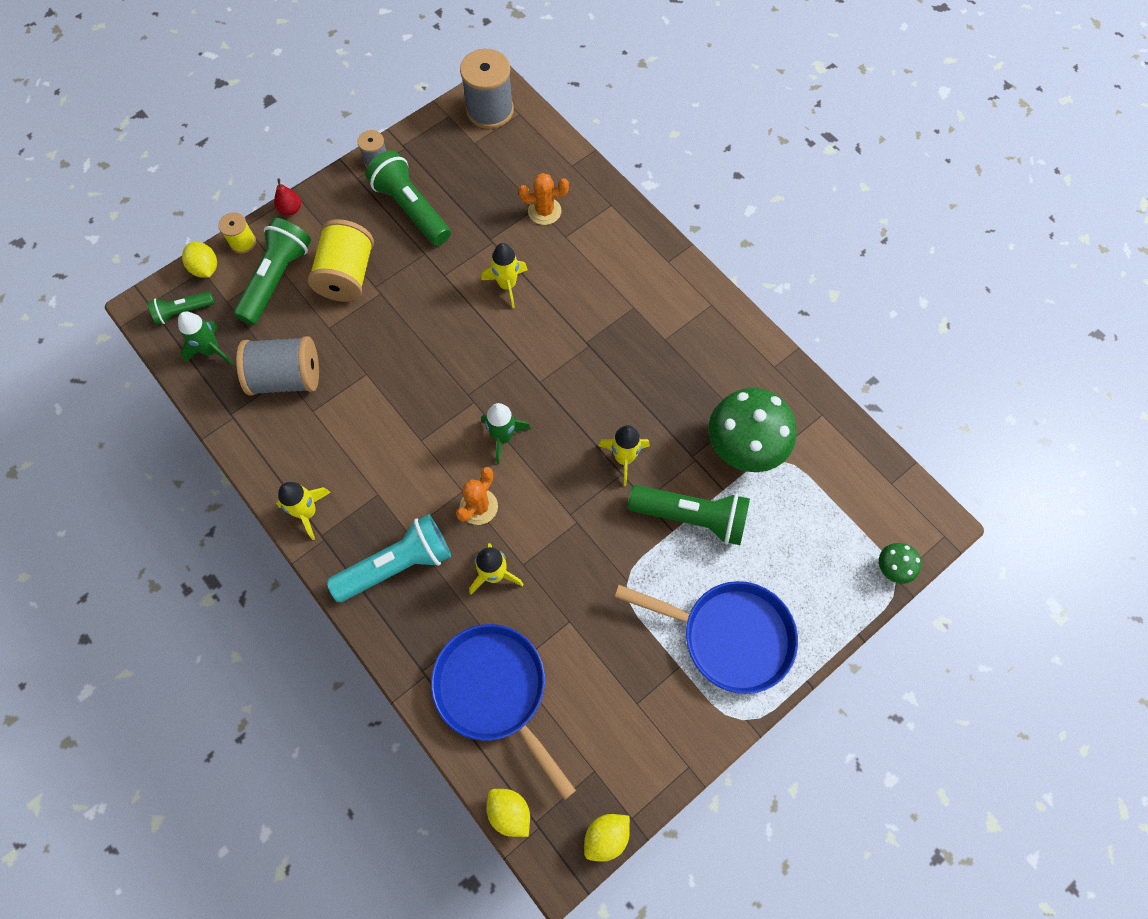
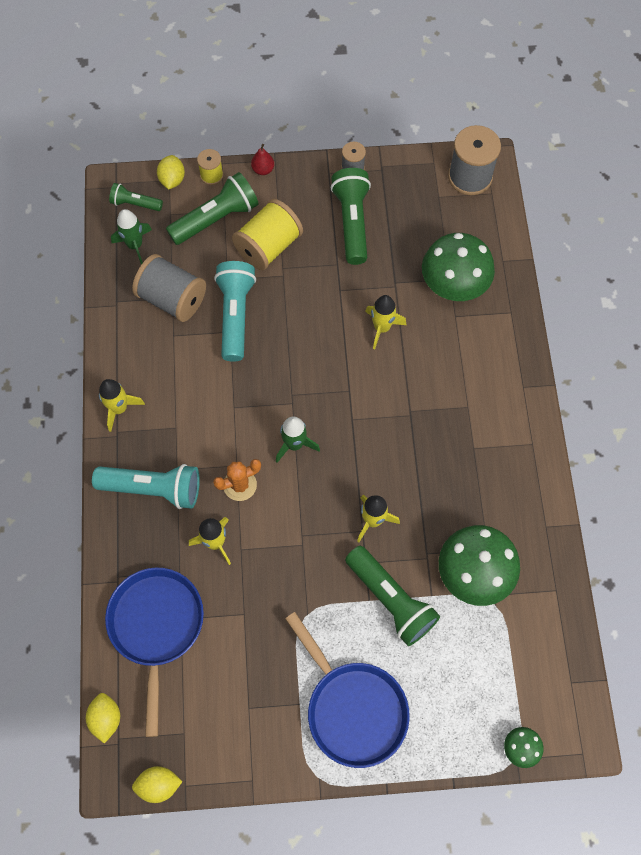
camera: 35 degrees right, 0 degrees up
(361, 355) = (235, 315): none -> turquoise flashlight
(544, 211) = (453, 286): orange cactus -> green mushroom

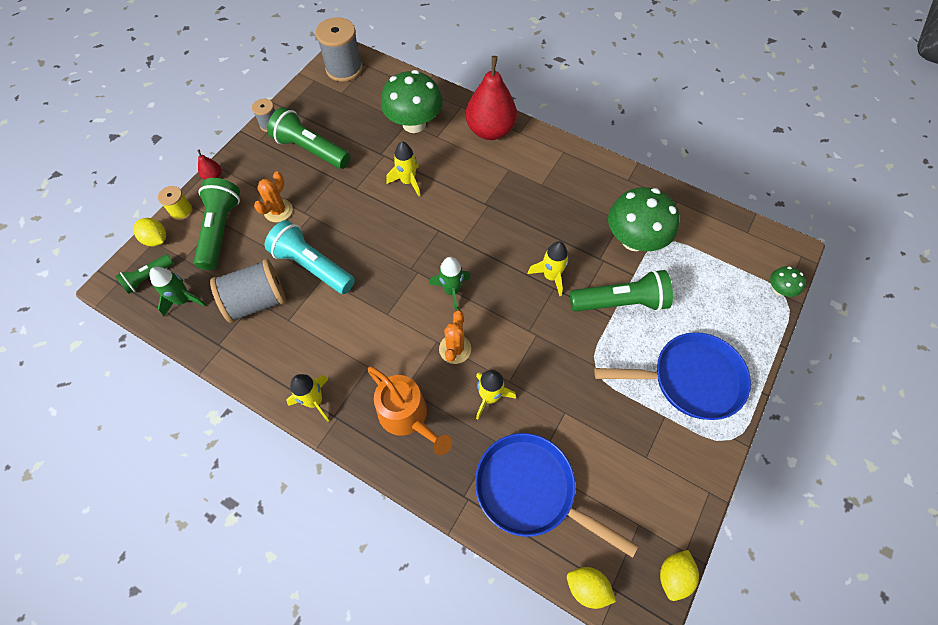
camera: 55 degrees left, 5 degrees down
(153, 489) = (408, 417): turquoise flashlight -> orange watering can
(268, 247) = (278, 211): yellow spool -> orange cactus
(502, 359) = (490, 131): none -> red pear

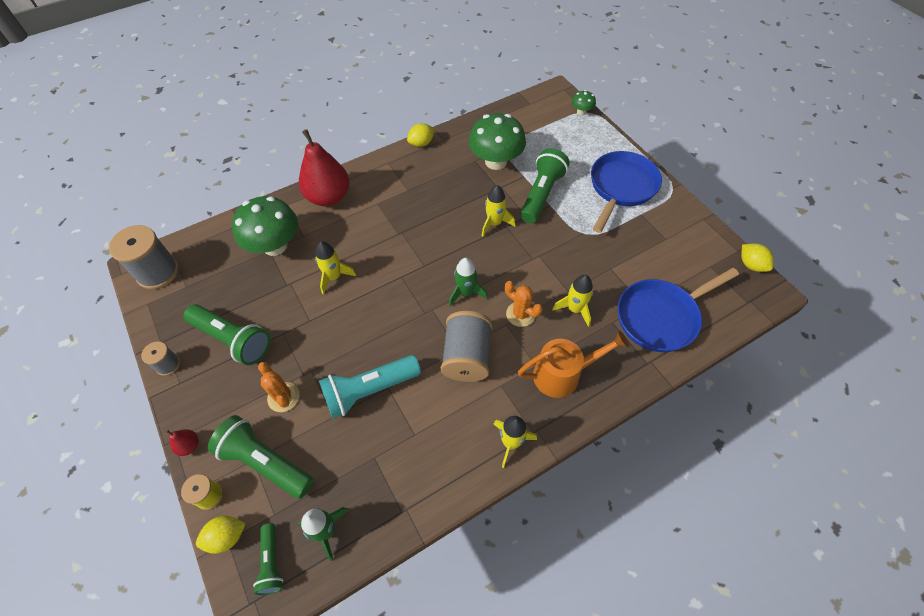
camera: 60 degrees left, 5 degrees down
(257, 301) = (375, 456): grey spool -> grey spool (467, 356)
(311, 150) = (233, 340): green flashlight -> green flashlight turned 120 degrees counterclockwise
(587, 587) = (743, 316): yellow lemon -> yellow lemon (421, 143)

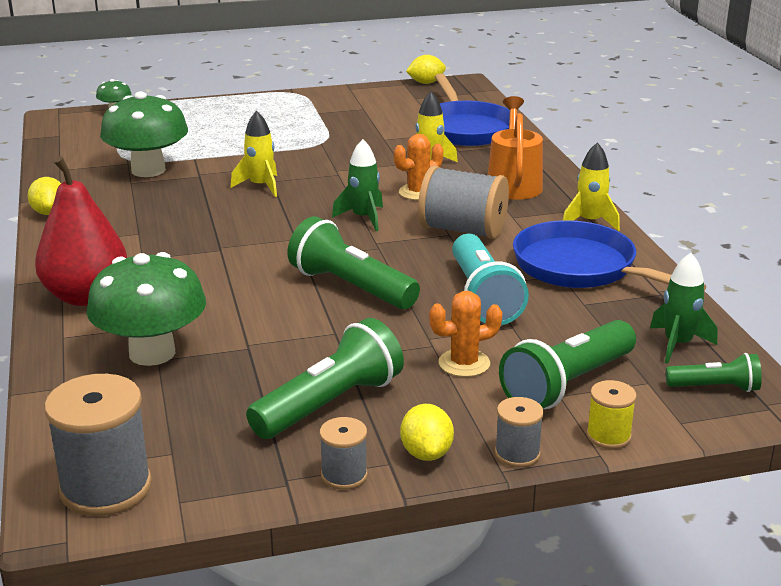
camera: 75 degrees left, 30 degrees down
(189, 446) = (517, 454): red pear -> grey spool
(227, 537) = (675, 422): yellow lemon -> yellow lemon (426, 453)
(334, 277) = (265, 306): yellow rocket -> none
(541, 194) = (237, 153): green flashlight -> green flashlight (350, 287)
(621, 187) = (268, 114): blue pan -> blue pan (581, 268)

